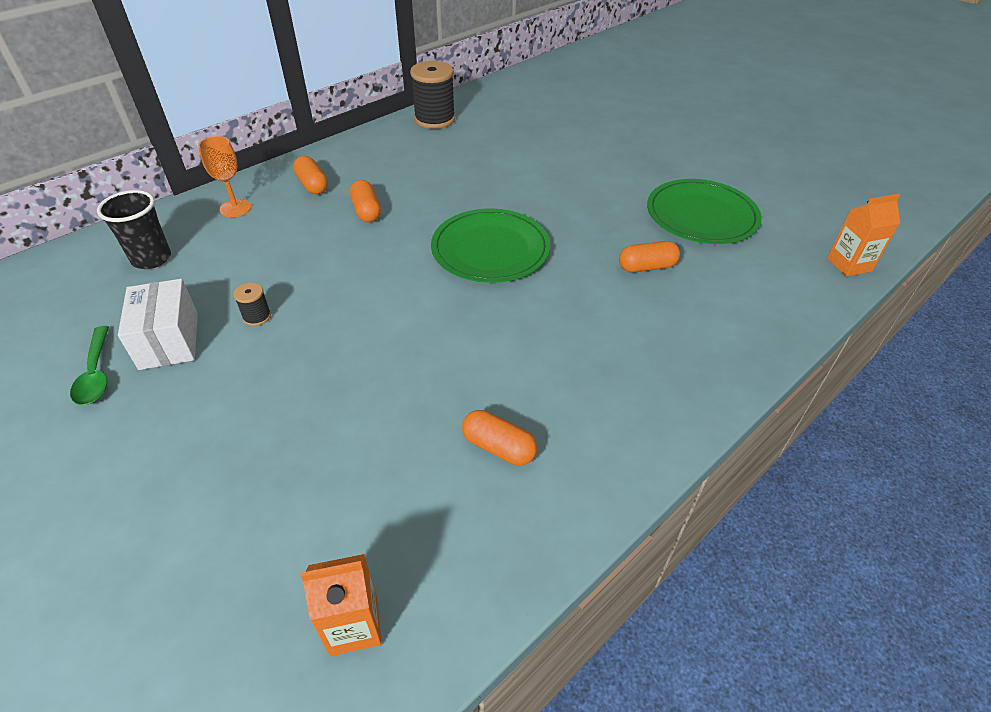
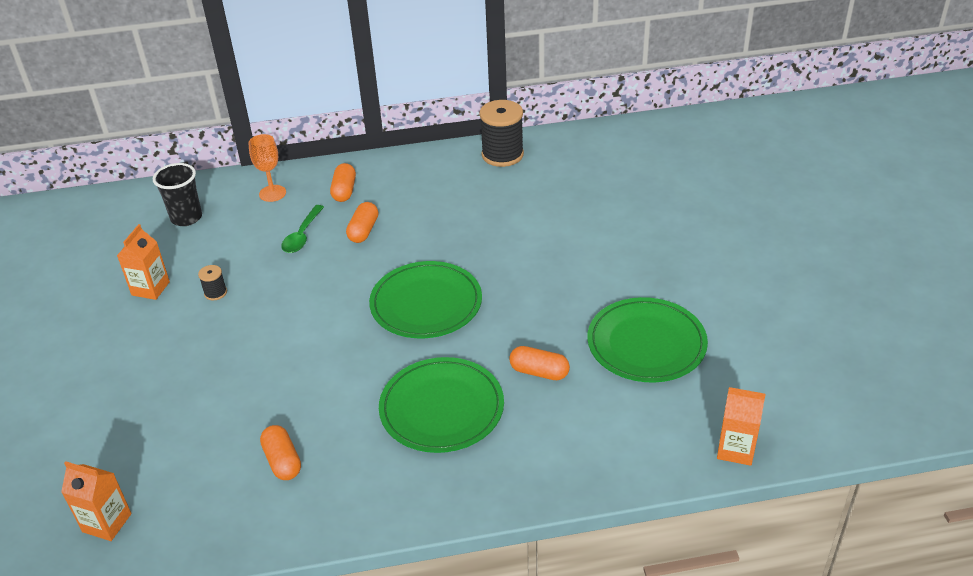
camera: 35 degrees right, 5 degrees down
(96, 374) = (94, 295): green spoon -> green spoon (302, 236)
(169, 340) = (150, 288): white box -> orange carton
(599, 329) = (441, 408): none -> green plate

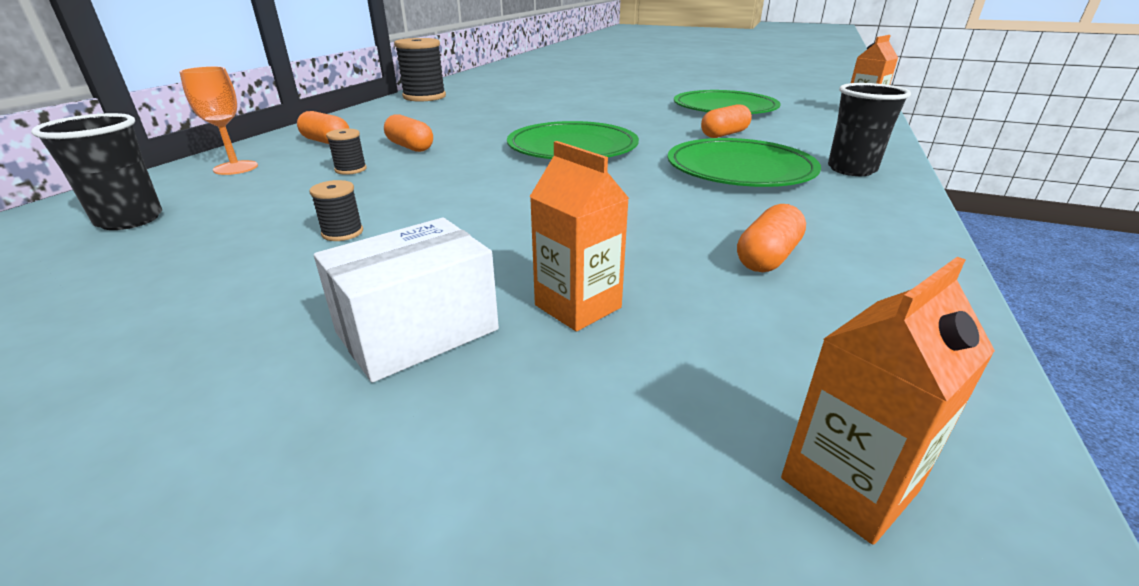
camera: 60 degrees left, 10 degrees down
(143, 372) = (417, 331): none -> white box
(150, 288) = (215, 279): orange carton -> orange carton (578, 306)
(283, 461) = (767, 257): orange capsule -> orange capsule turned 60 degrees counterclockwise
(302, 236) = (350, 169): green spoon -> black spool
(491, 472) = (851, 169): none -> black cup

